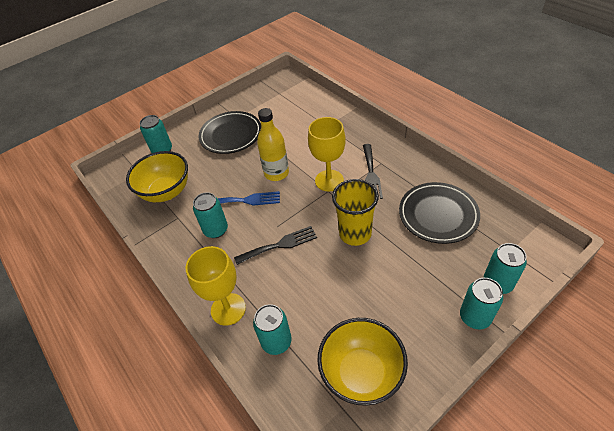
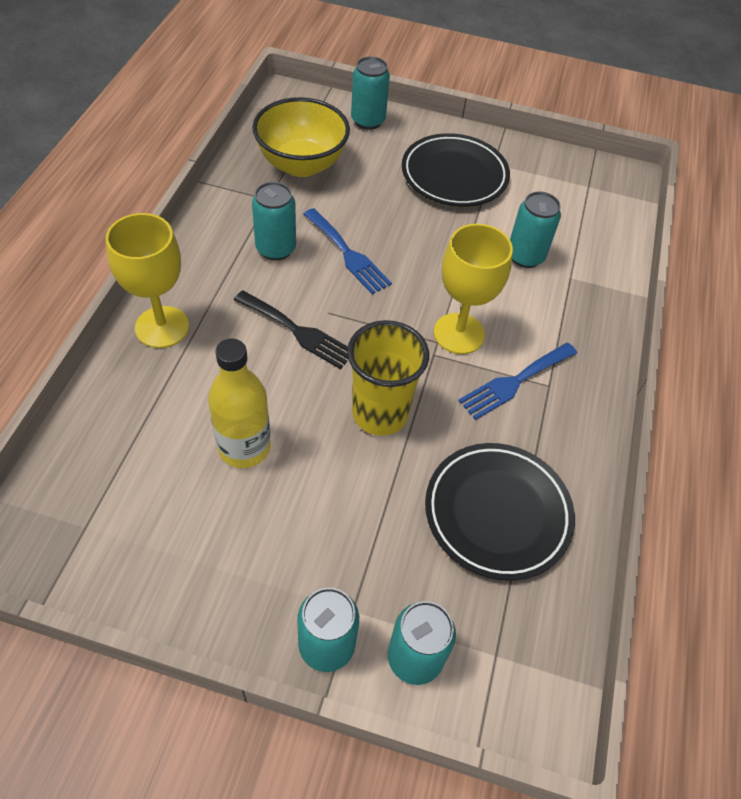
camera: 45 degrees right, 5 degrees up
(276, 173) = (423, 263): yellow bottle -> yellow bottle (244, 447)
(276, 342) = (143, 404): turquoise can -> turquoise can (525, 256)
(361, 373) = (147, 527): yellow bowl -> none
(371, 174) = (514, 382): black fork -> blue fork

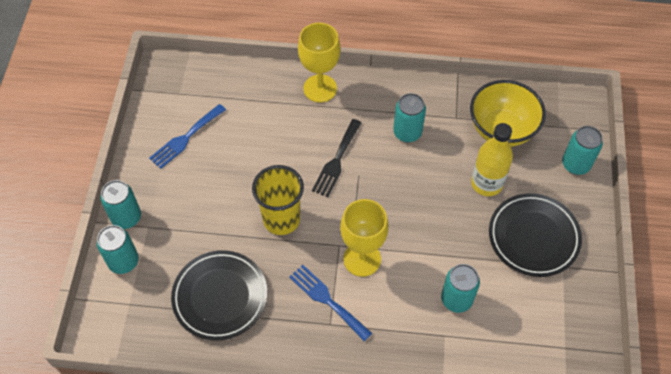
camera: 85 degrees right, 5 degrees up
(244, 447) = (241, 152): yellow bottle -> yellow bottle (486, 183)
(348, 254) = (417, 177): blue fork -> blue fork (185, 138)

